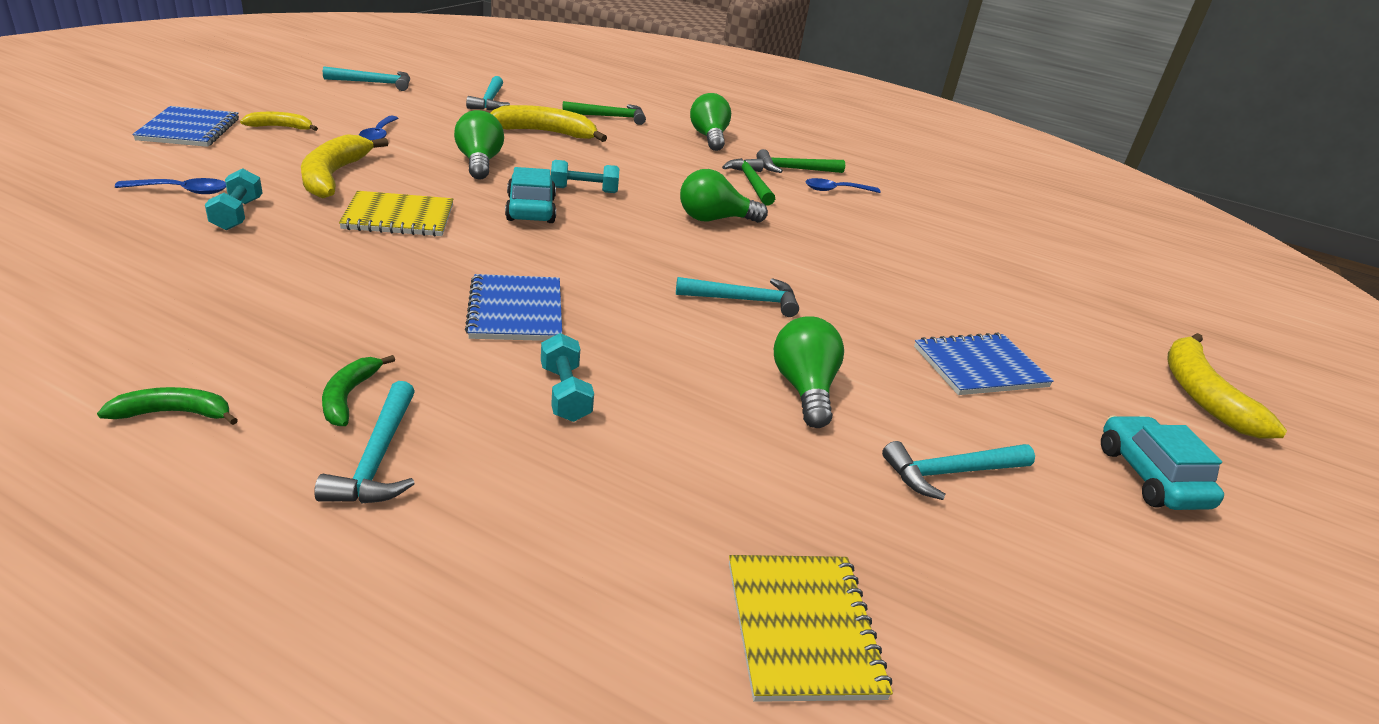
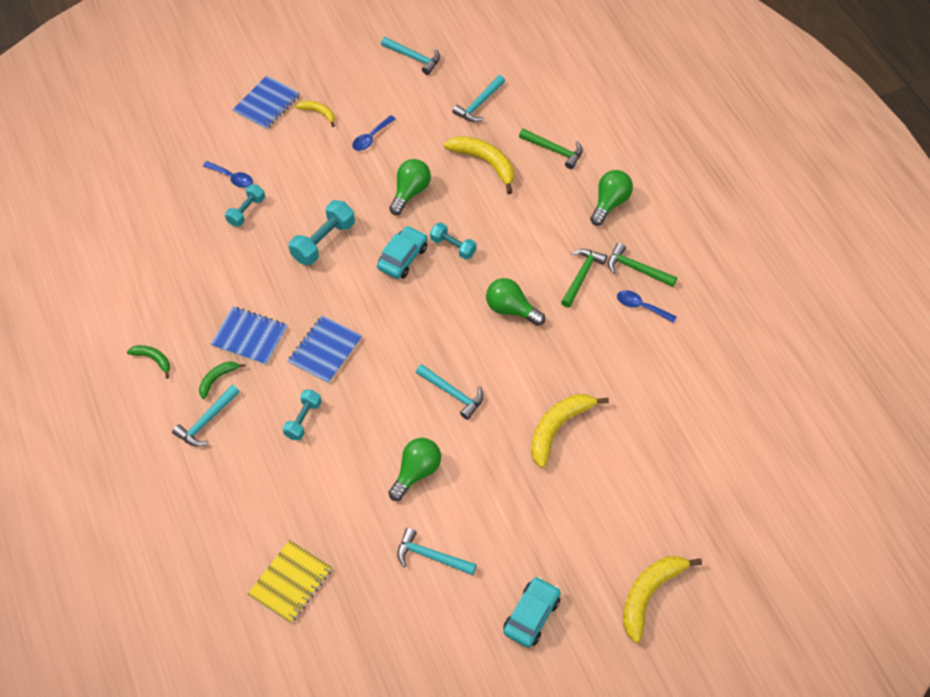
camera: 45 degrees right, 25 degrees up
(334, 176) = (315, 184): yellow banana -> yellow banana (558, 428)
(399, 217) = (323, 241): yellow notebook -> turquoise dumbbell
(979, 367) = (533, 506): blue notebook -> blue notebook (250, 336)

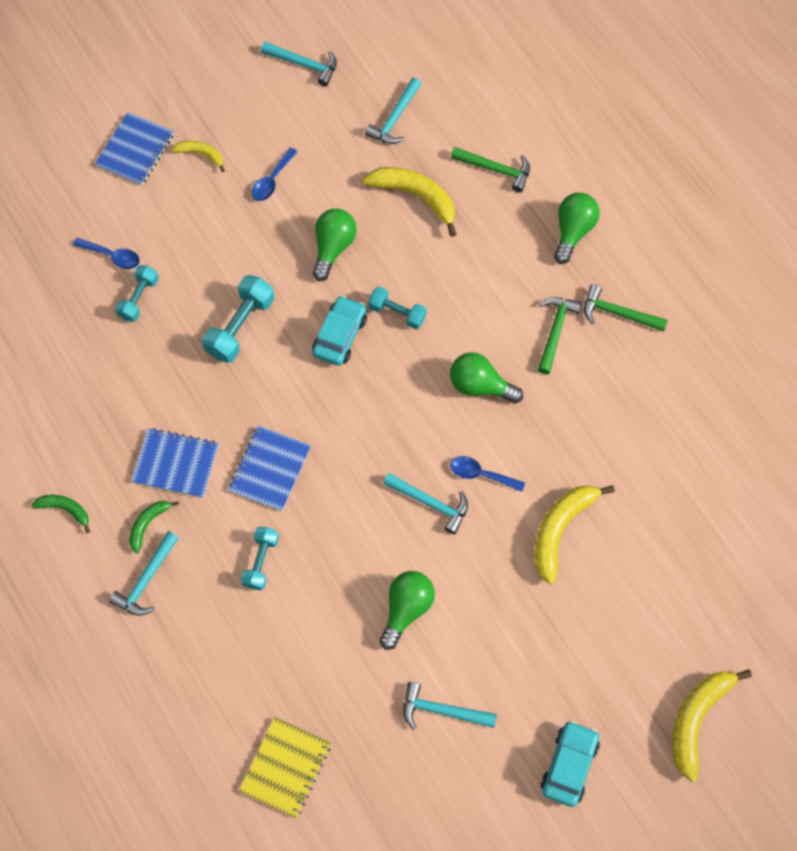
camera: 10 degrees left, 10 degrees up
(641, 307) = (630, 361): blue spoon -> blue spoon (481, 474)

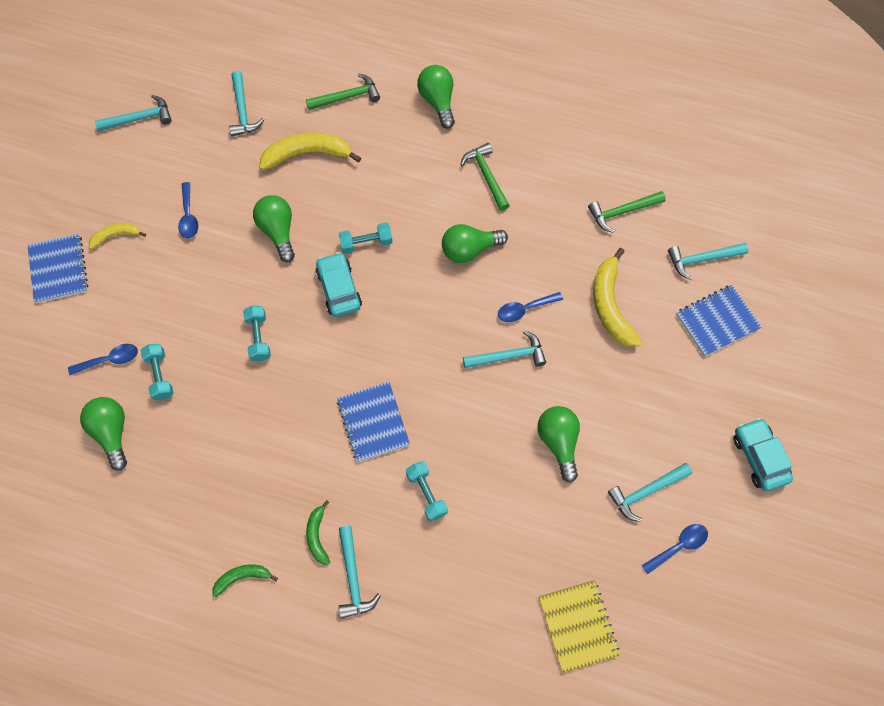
camera: 40 degrees left, 0 degrees up
(66, 317) = (112, 433): none -> green light bulb
(176, 464) = (299, 474): blue notebook -> blue notebook (717, 321)
(240, 326) = (259, 337): turquoise dumbbell -> turquoise dumbbell, size x0.65
(428, 777) = (679, 546): none -> blue spoon
(618, 313) = (517, 134): green hammer -> green hammer (622, 212)
(683, 555) = (702, 259): none -> turquoise hammer
(697, 719) = (807, 359): yellow banana -> none

